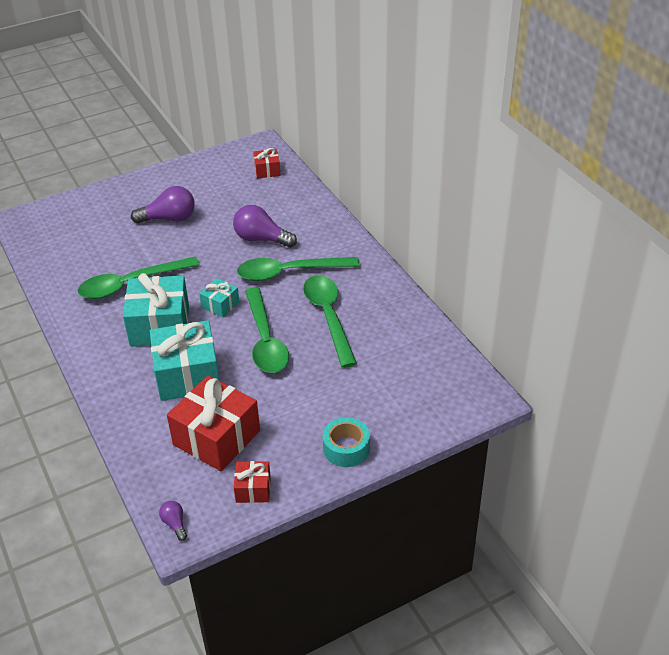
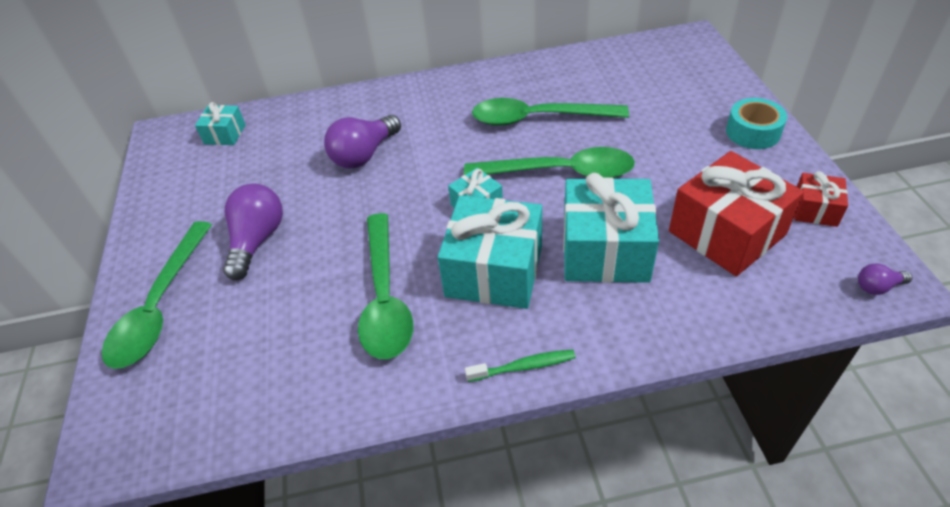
camera: 70 degrees left, 5 degrees up
(85, 353) = (524, 366): none -> green toothbrush
(267, 170) = (225, 134): red gift -> turquoise gift
(289, 272) = (443, 139): green spoon -> green spoon (161, 306)

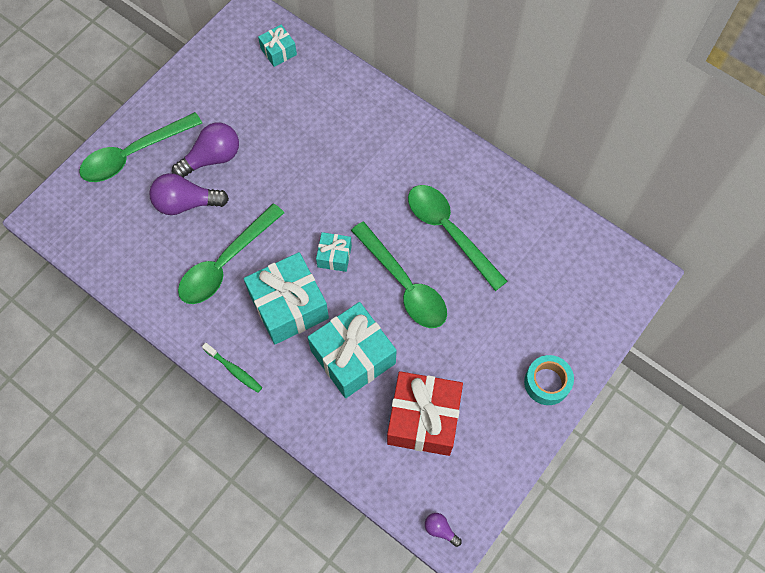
camera: 45 degrees right, 20 degrees up
(364, 155) = (327, 152): purple light bulb -> purple light bulb (186, 203)
(815, 210) = (488, 462): red gift -> none

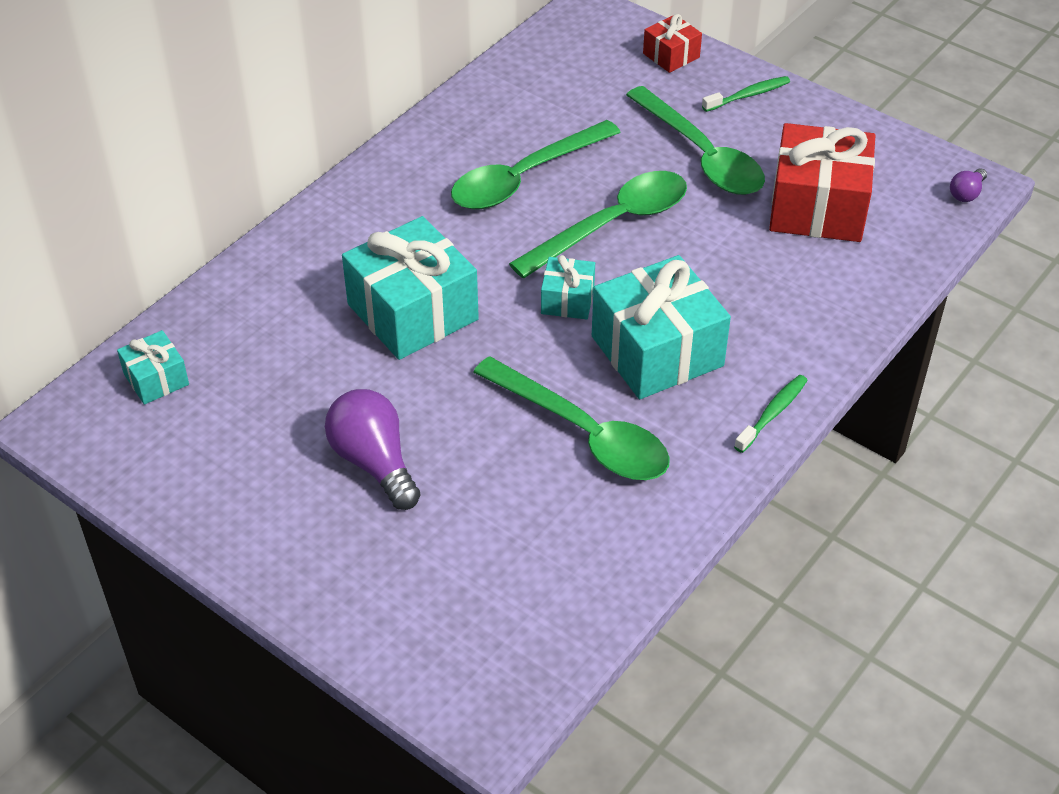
camera: 90 degrees left, 20 degrees down
(134, 154) = (355, 582): green spoon -> green spoon (701, 155)
(186, 203) = (465, 494): purple light bulb -> none
(353, 357) = (734, 278): turquoise gift -> turquoise gift (412, 312)
(547, 383) = (748, 95): turquoise tape -> green toothbrush
(591, 331) = (671, 55): none -> red gift

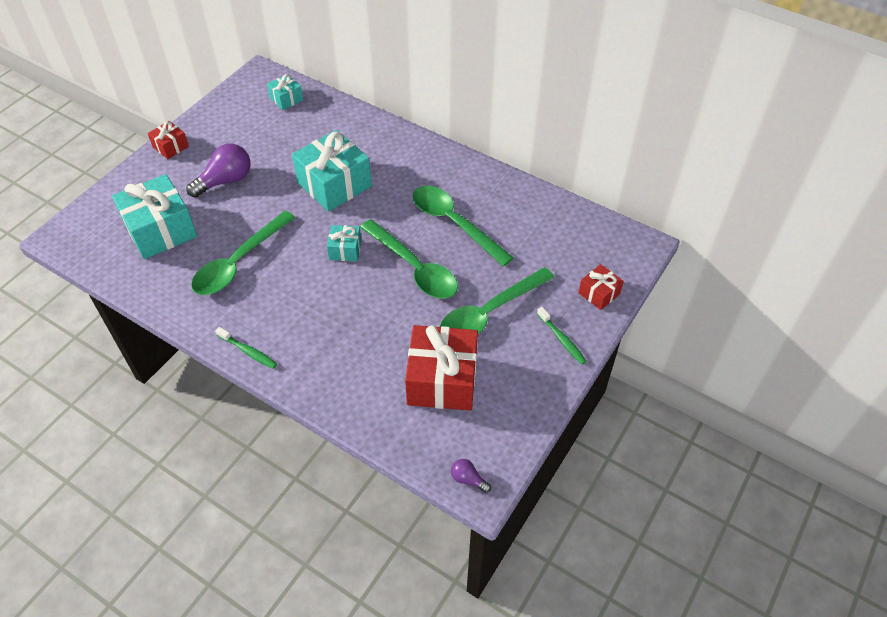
camera: 85 degrees right, 5 degrees up
(254, 557) = (170, 147): none -> red gift
(657, 351) = (302, 293): turquoise gift -> turquoise gift (161, 230)

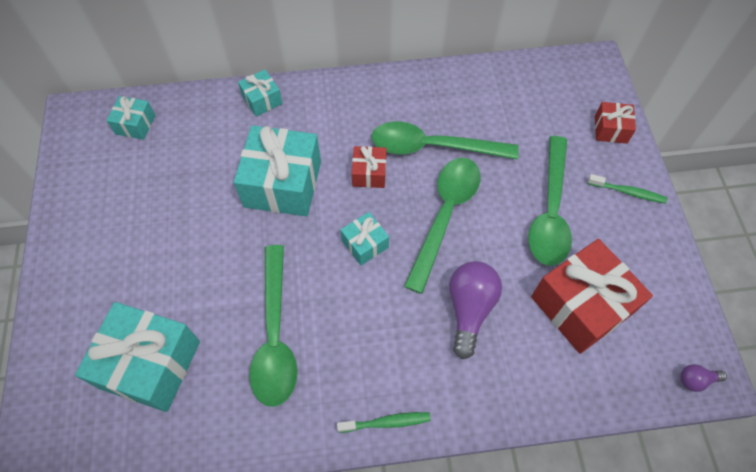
camera: 40 degrees left, 10 degrees up
(170, 147) = (58, 261): red gift -> red gift (369, 173)
(225, 181) = (164, 257): purple light bulb -> purple light bulb (469, 309)
(375, 129) = (262, 100): none -> turquoise gift
(414, 268) = (445, 216): green spoon -> green spoon turned 75 degrees counterclockwise

